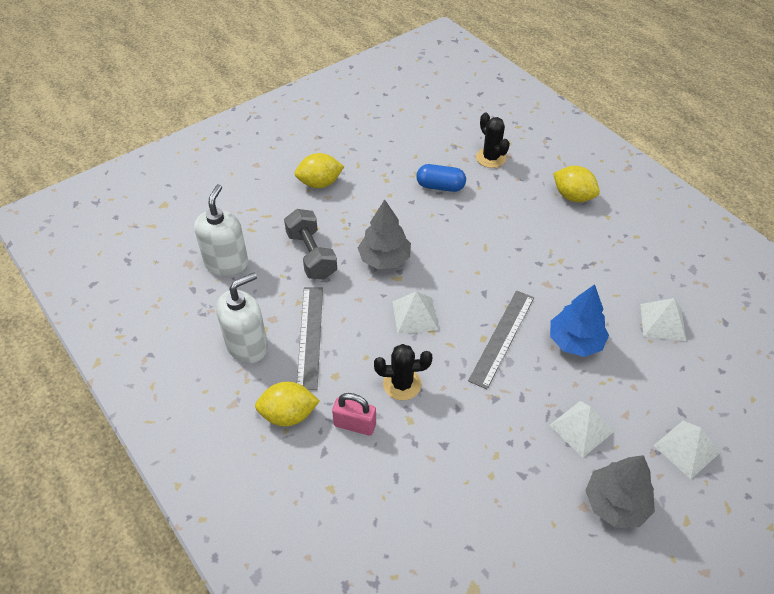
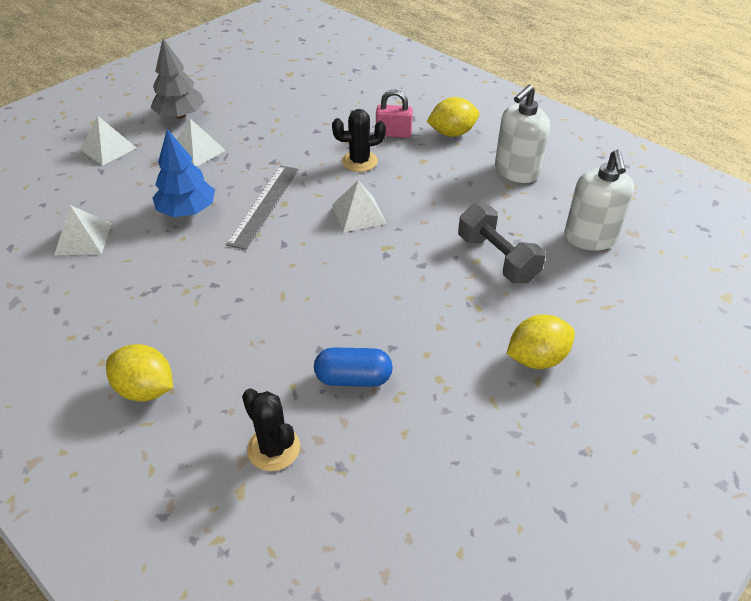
camera: 170 degrees right, 5 degrees down
(310, 336) = (460, 185): grey ruler -> none
(384, 259) = (407, 265): grey tree -> none

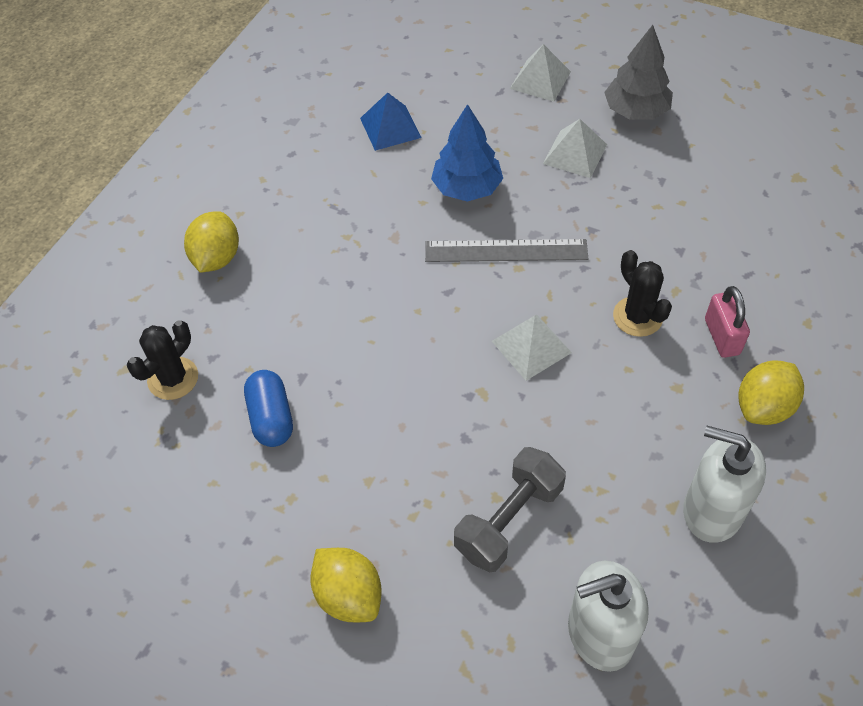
camera: 75 degrees right, 10 degrees up
(83, 239) = (390, 127): white pyramid -> blue pyramid
(452, 133) = (763, 407): yellow lemon -> yellow lemon turned 75 degrees clockwise

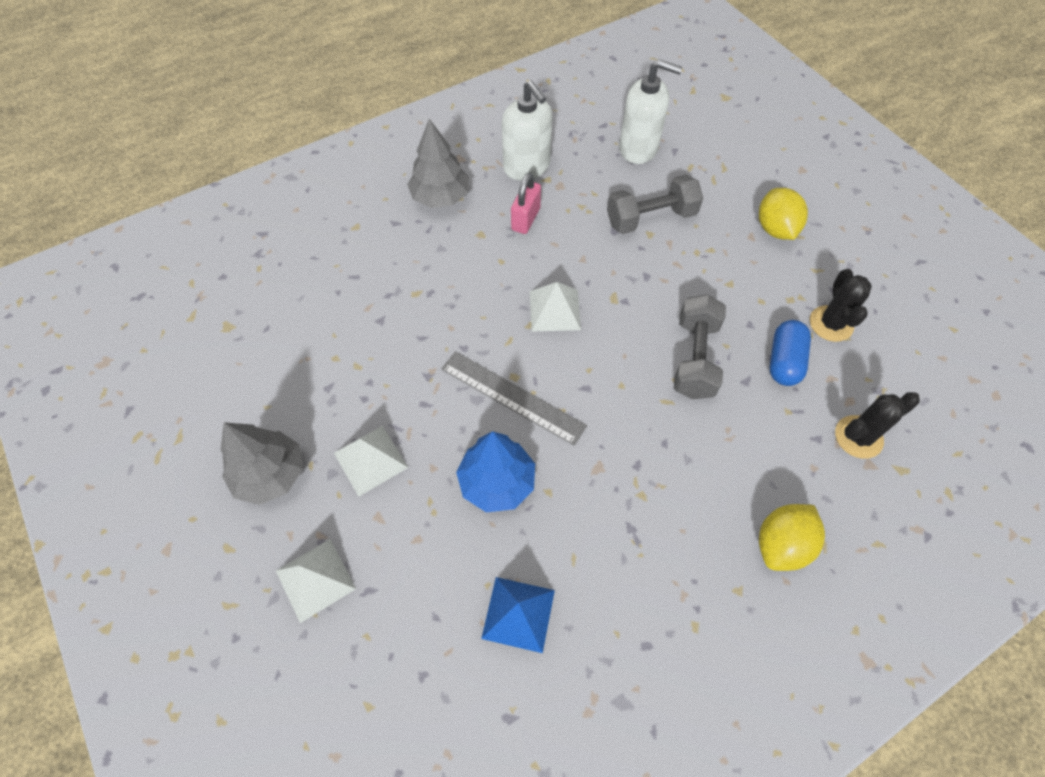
camera: 150 degrees left, 5 degrees up
(363, 372) = (695, 358): none -> grey dumbbell
(637, 317) = (461, 290): black cactus -> black cactus (831, 324)
(722, 337) = (419, 247): pink padlock -> pink padlock (525, 219)
(763, 407) = (440, 197): yellow lemon -> grey tree

